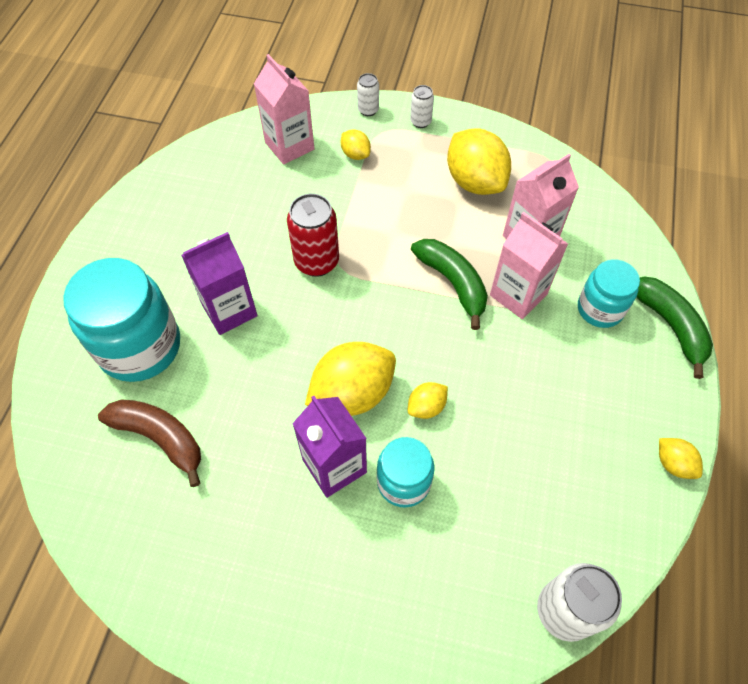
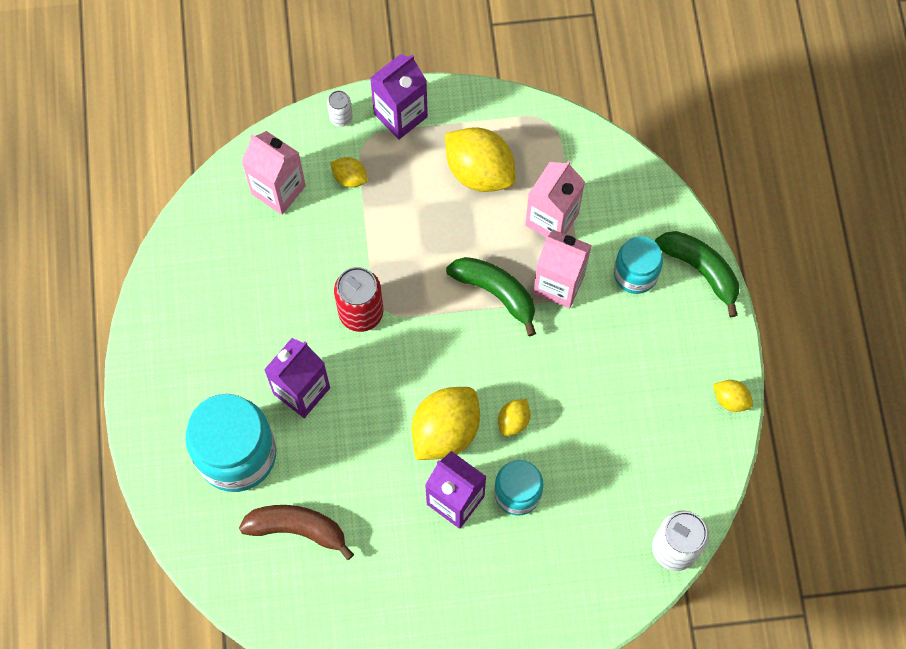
camera: 20 degrees left, 10 degrees up
(420, 122) = (400, 115): white can -> purple carton

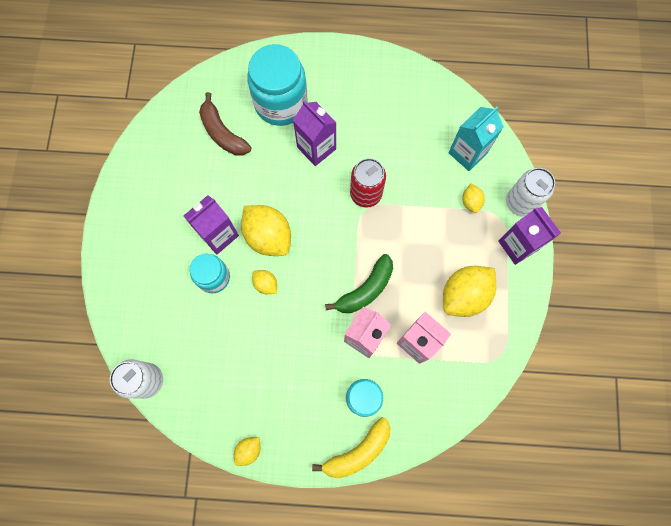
camera: 100 degrees right, 5 degrees up
(278, 190) = (467, 153): pink carton -> turquoise carton
(297, 529) = (222, 133): brown banana -> brown banana turned 120 degrees clockwise
(341, 118) = (520, 203): white can -> white can, size x1.86
(350, 178) = (471, 202): yellow lemon -> yellow lemon turned 45 degrees counterclockwise
(701, 270) = (358, 451): green banana -> yellow banana

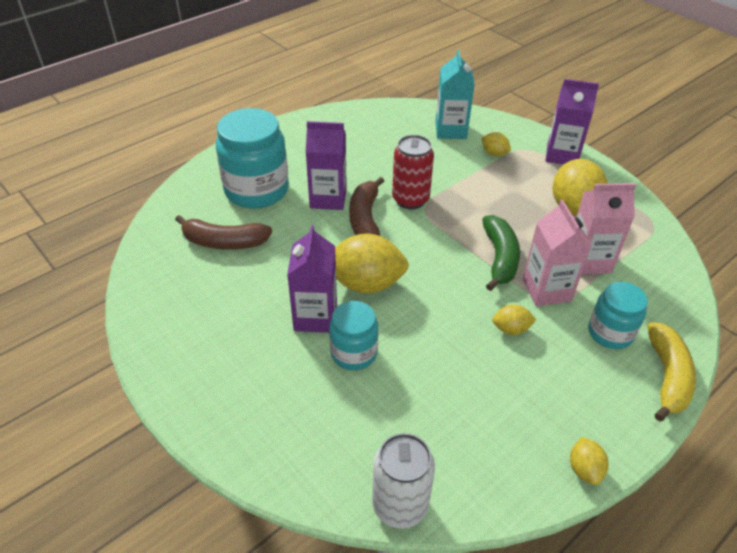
camera: 45 degrees left, 30 degrees down
(266, 284) = (411, 319): yellow lemon -> yellow lemon (511, 329)
(321, 185) = (365, 218): none -> brown banana
(520, 203) = (527, 133): white can -> none

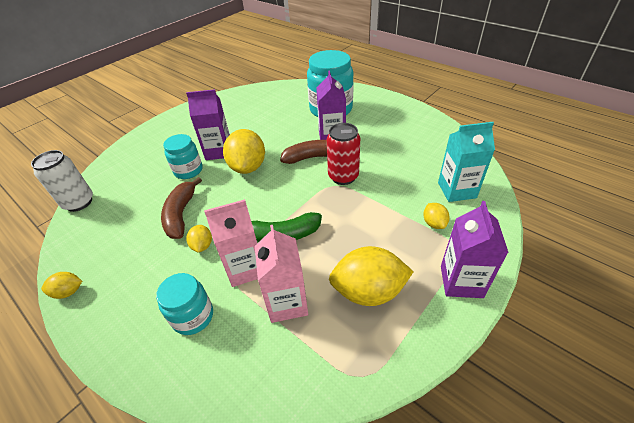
camera: 85 degrees right, 0 degrees up
(224, 242) = (279, 108): brown banana -> brown banana (181, 214)
(494, 153) = (434, 223): yellow lemon -> yellow lemon turned 45 degrees counterclockwise
(667, 377) = (136, 362): yellow banana -> none

